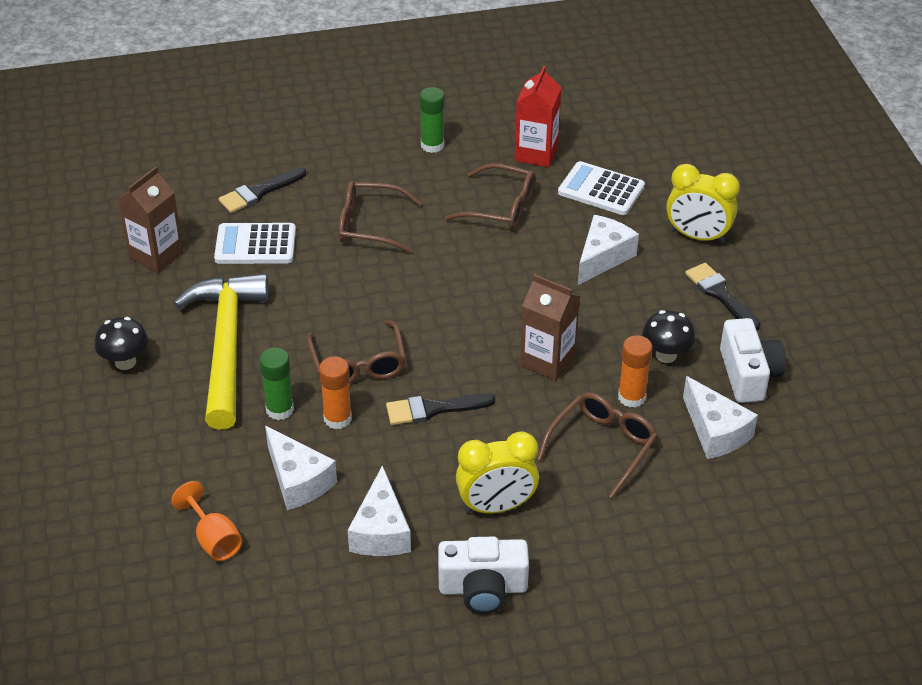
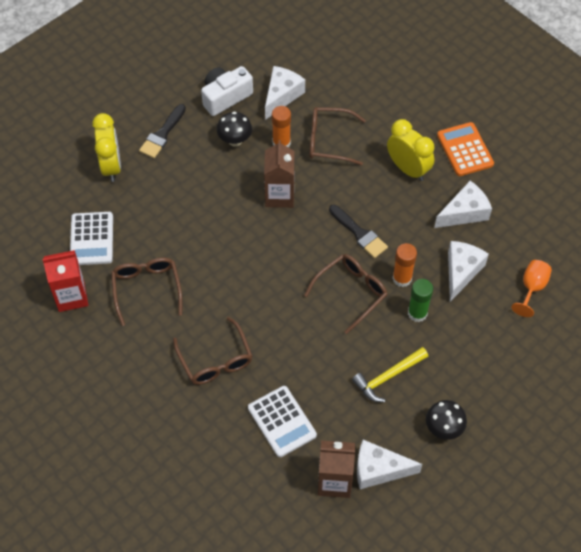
camera: 120 degrees left, 15 degrees up
(226, 346) = (388, 377): yellow hammer -> yellow hammer, size x0.53
(258, 192) = (224, 456): black brush -> none
(432, 145) = (99, 369): green glue stick -> none
(483, 588) = (465, 150): white camera -> orange calculator
(602, 257) = (164, 208): white cheese -> white cheese (379, 470)

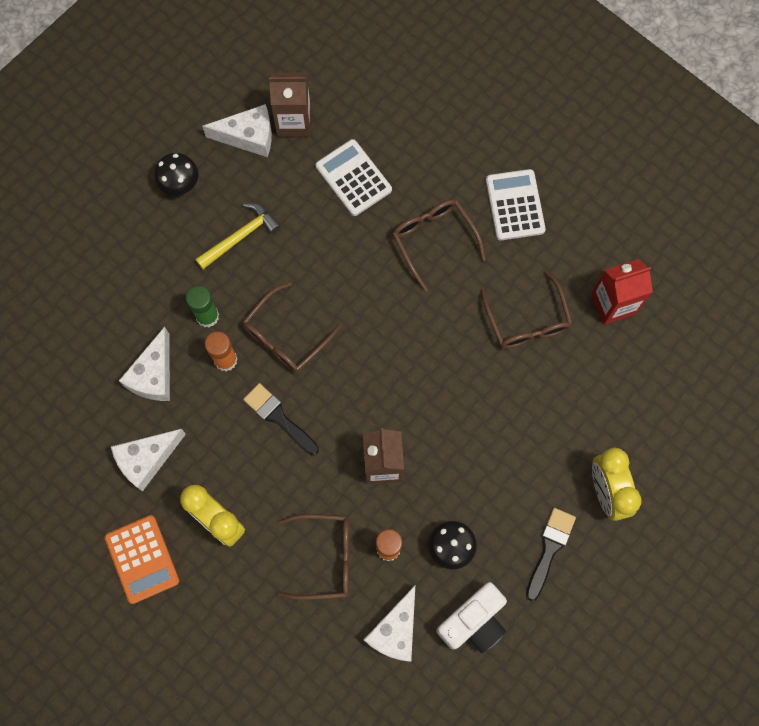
camera: 175 degrees right, 15 degrees up
(92, 239) = (607, 382): white calculator -> white calculator (515, 205)
(532, 288) = (70, 360): orange goblet -> none

